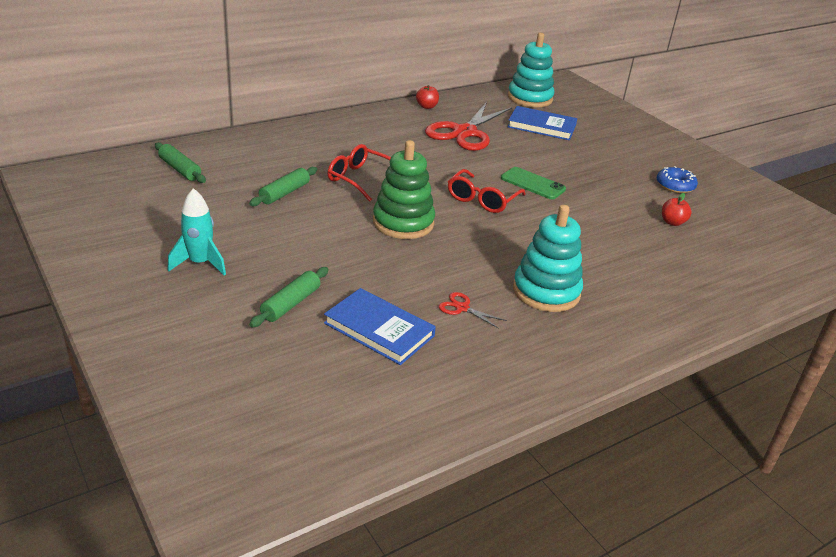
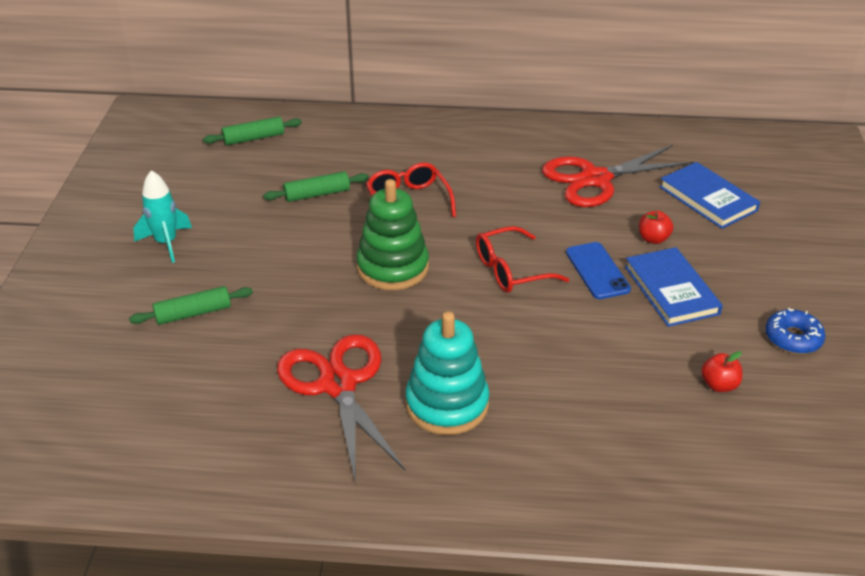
camera: 40 degrees right, 5 degrees up
(180, 169) = (254, 138): green rolling pin -> green rolling pin turned 75 degrees clockwise
(379, 329) = (236, 372): blue book -> blue book (671, 290)
(426, 106) = (590, 132): red apple -> red apple (653, 239)
(462, 308) = (338, 384): red scissors -> red scissors, size x2.48
(530, 98) = (742, 155): turquoise stacking toy -> none
(532, 184) = (597, 271): green phone -> blue phone

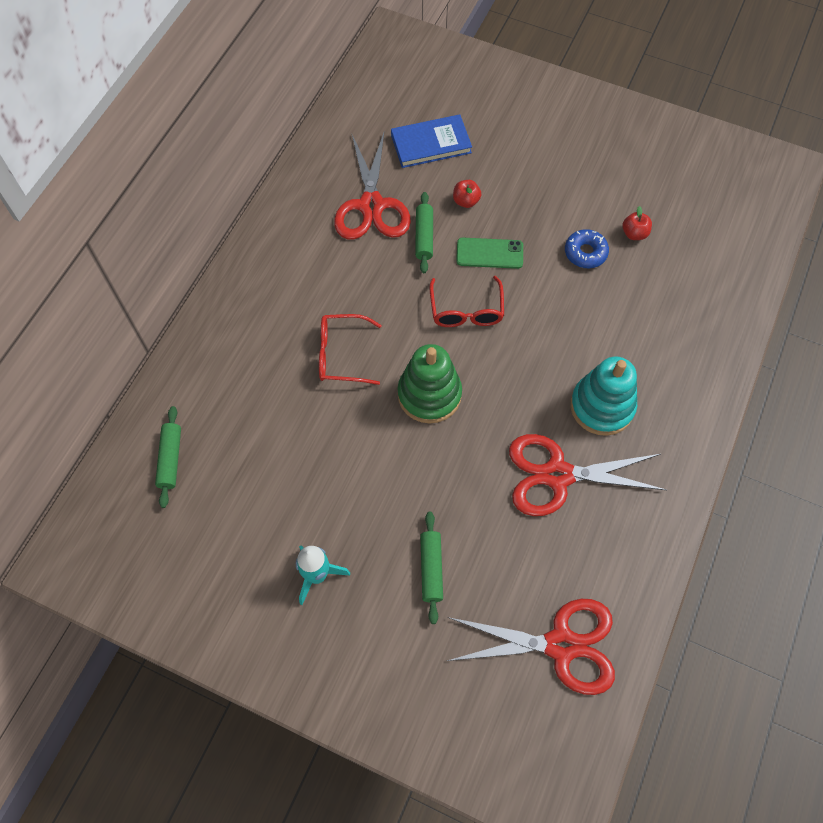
camera: 70 degrees left, 25 degrees up
(128, 430) = (561, 645): none -> red scissors
(317, 194) = (296, 425): green rolling pin -> green rolling pin (424, 237)
(597, 271) = (489, 253): blue phone -> green phone
(671, 290) = (529, 217): blue book -> none
(793, 338) = (604, 171): blue donut -> blue donut (585, 253)

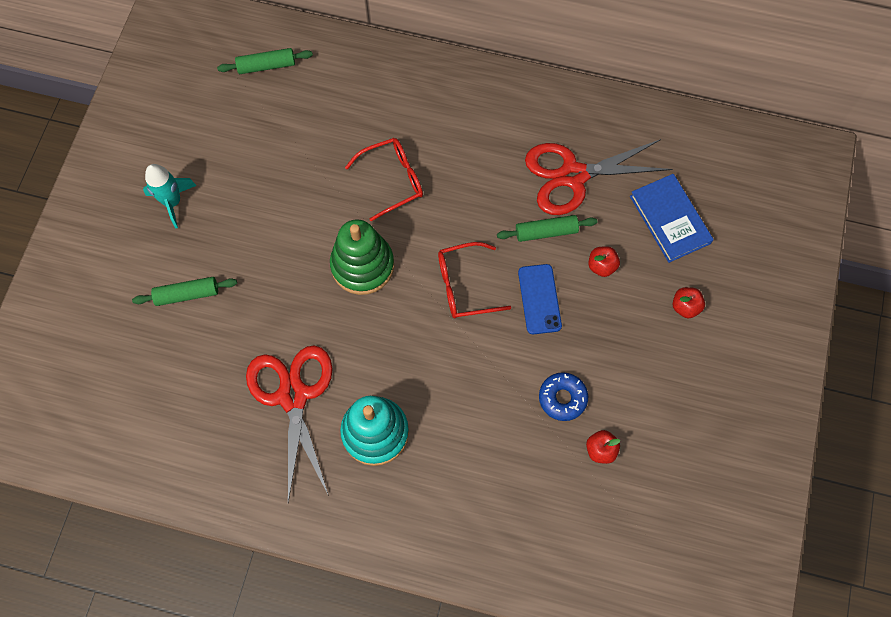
camera: 80 degrees right, 5 degrees up
(341, 355) = (393, 180): red glasses -> red glasses turned 75 degrees clockwise
(489, 253) = (539, 299): green phone -> blue phone
(514, 150) = (685, 307): none -> red apple
(561, 645) = (125, 416): red scissors -> none

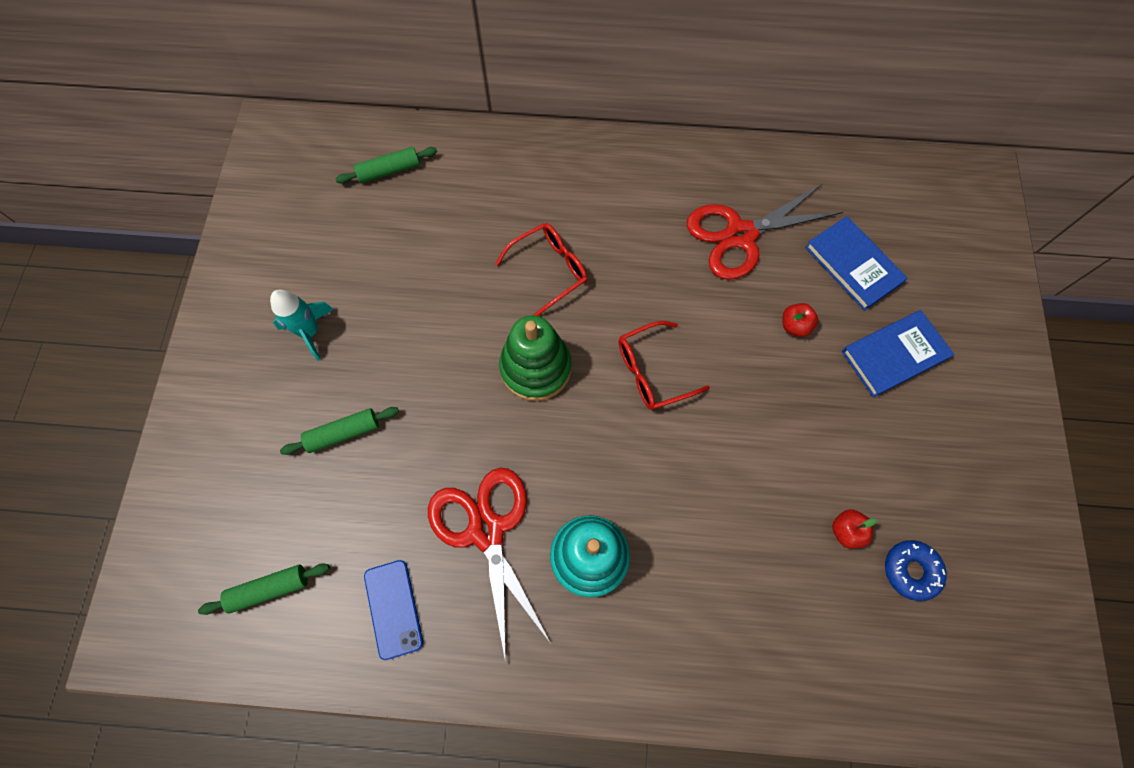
camera: 10 degrees left, 0 degrees up
(539, 299) = (737, 372): blue phone -> blue phone (393, 609)
(546, 232) = (726, 299): green rolling pin -> green rolling pin (269, 589)
(562, 398) = (789, 479): blue donut -> blue donut (910, 570)
(685, 307) = (894, 355): red apple -> blue book

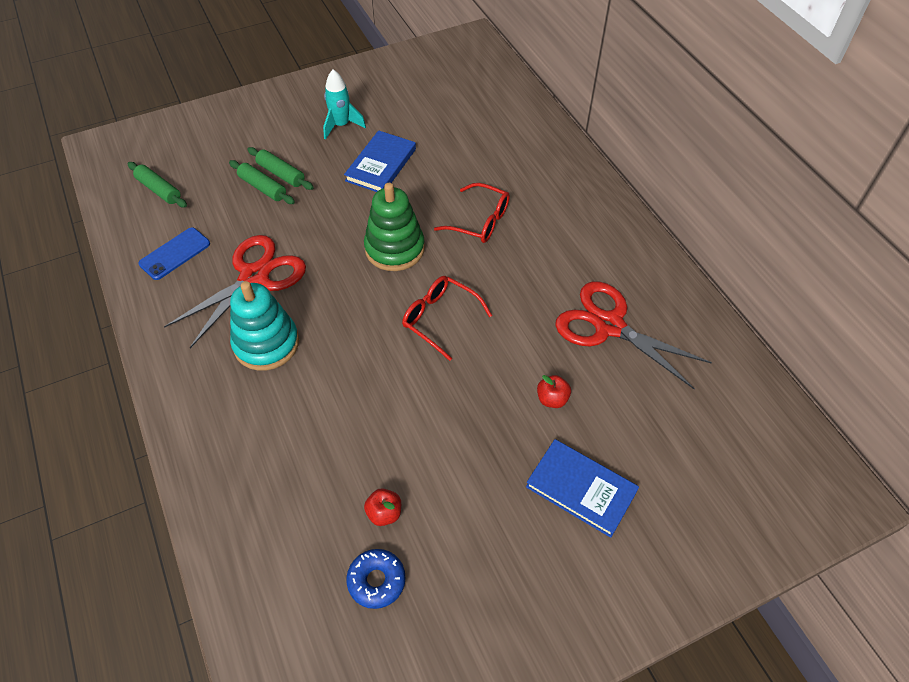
camera: 60 degrees right, 15 degrees down
(389, 171) = (490, 104): green rolling pin -> green rolling pin (262, 187)
(853, 265) = (648, 420): blue book -> blue book (381, 165)

